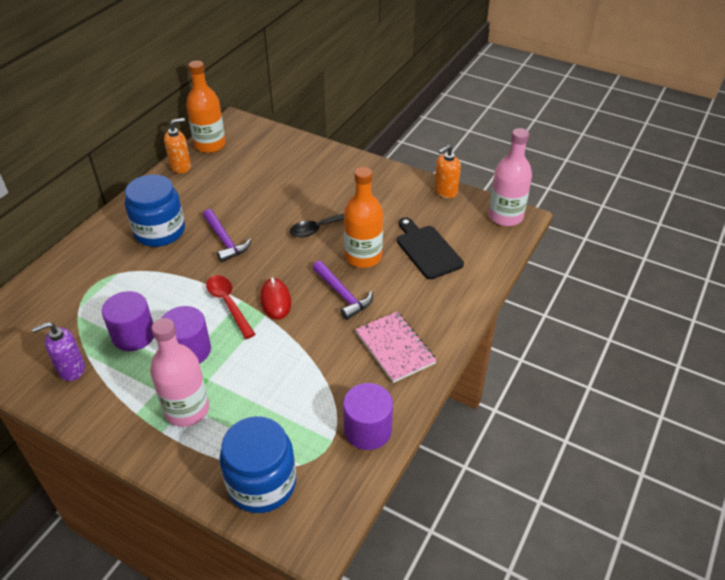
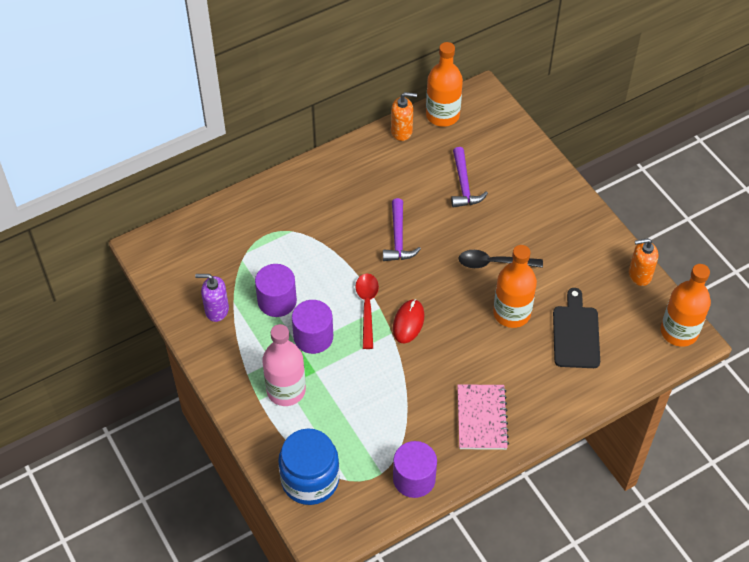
camera: 30 degrees right, 10 degrees up
(160, 231) = (347, 201): blue jar -> none
(342, 295) = (469, 344): purple hammer -> purple hammer (464, 185)
(505, 216) = (679, 331): pink bottle -> orange bottle

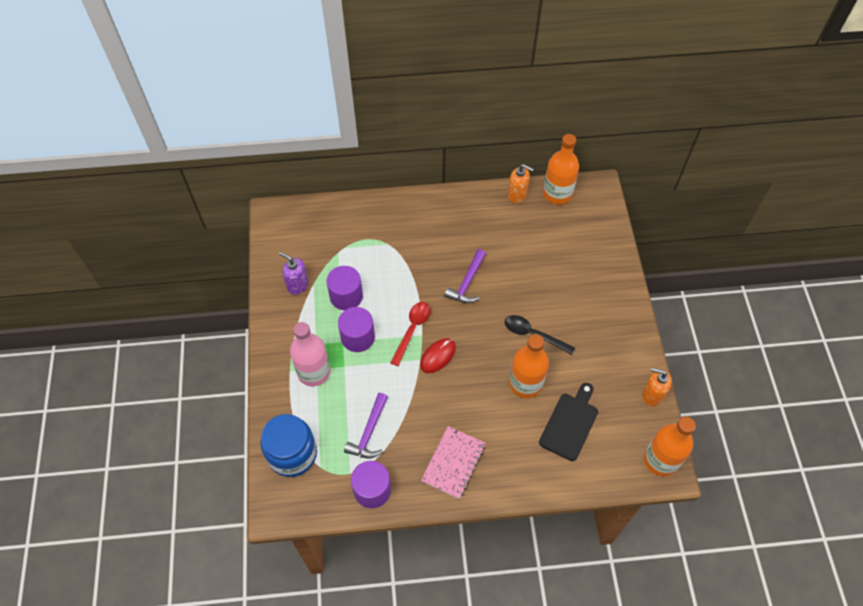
camera: 25 degrees right, 5 degrees up
(464, 185) = (544, 258): purple hammer -> purple hammer (369, 432)

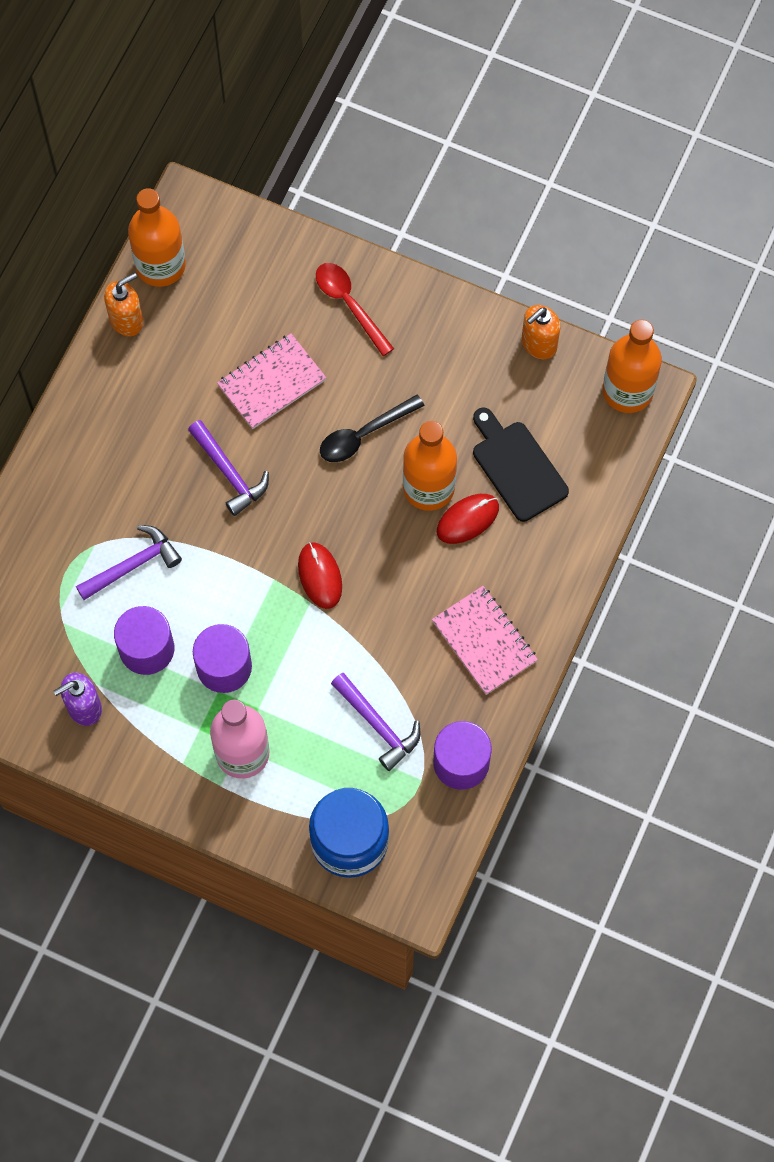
camera: 60 degrees left, 10 degrees up
(388, 266) = (132, 565): none -> purple hammer
(412, 330) = (258, 588): red spoon -> red spoon (349, 304)
(520, 414) = (467, 519): none -> red mouse
(531, 275) = (271, 383): none -> pink notebook

